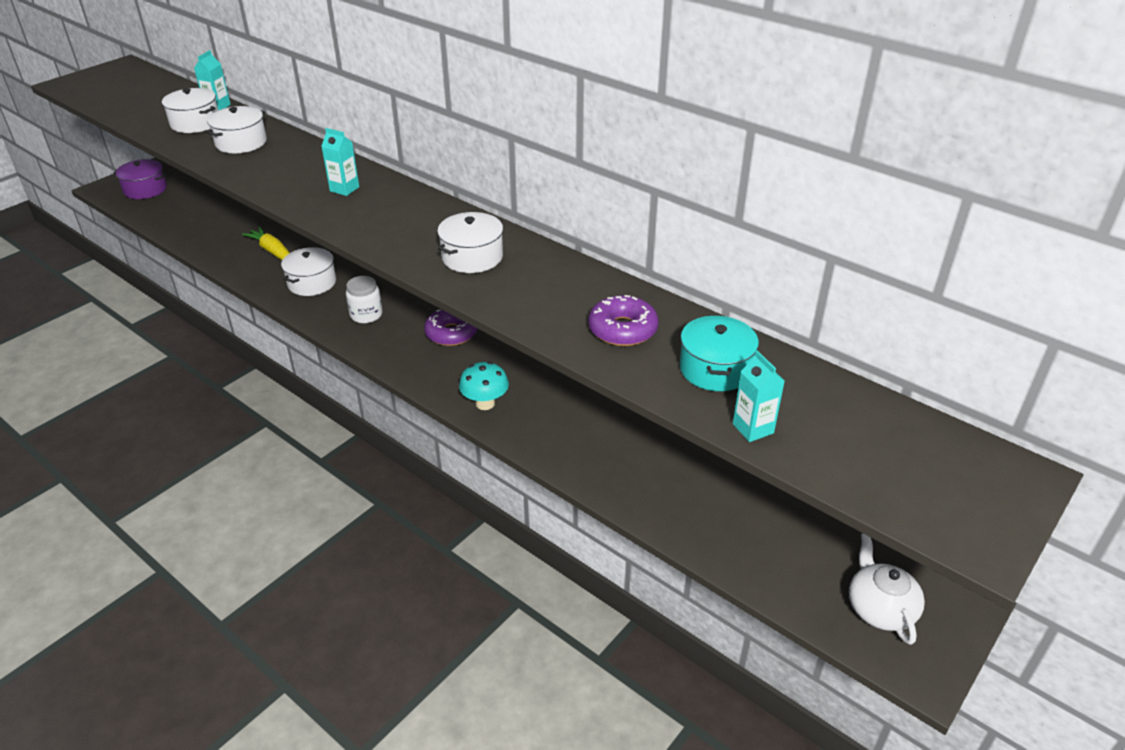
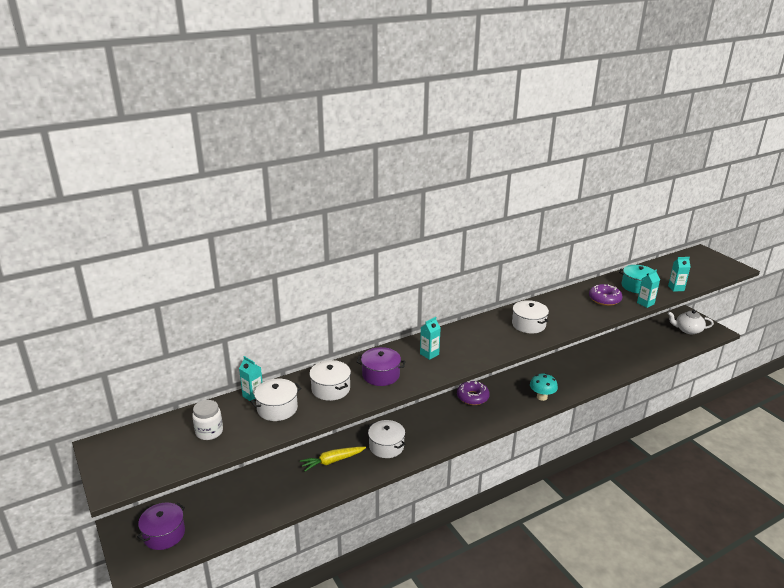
camera: 70 degrees left, 10 degrees down
(280, 166) = (381, 375): none -> purple pot
(366, 315) = (438, 427): white jar -> white jar (209, 432)
(642, 384) = (645, 303): none -> turquoise carton

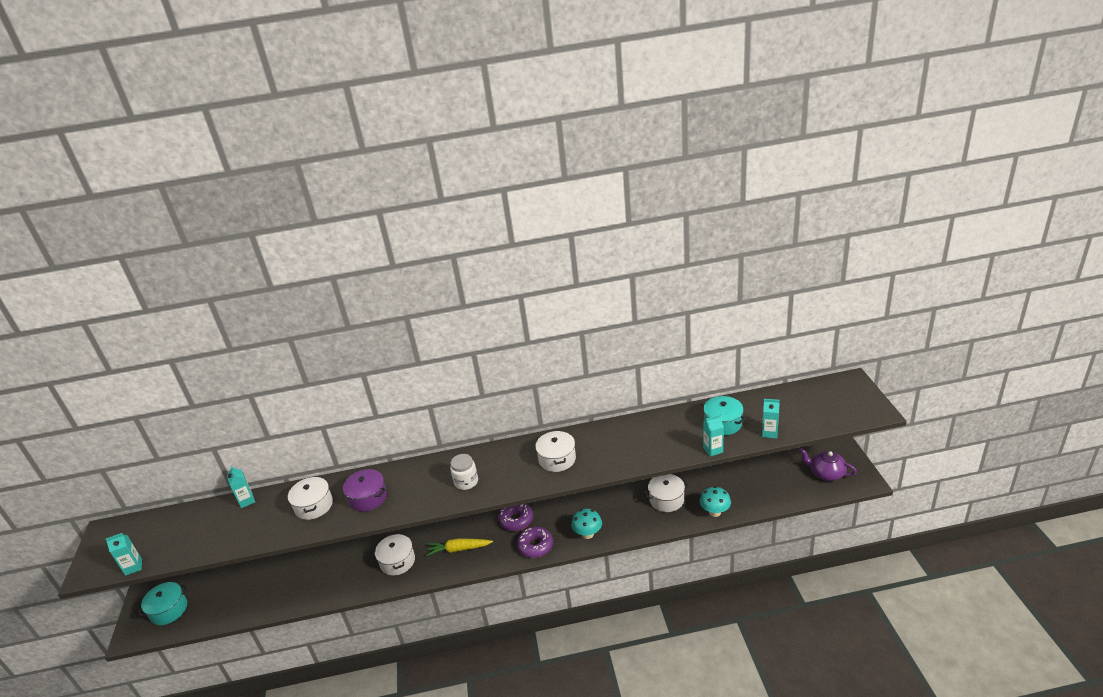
camera: 25 degrees right, 5 degrees up
(164, 534) = (169, 610): purple pot -> turquoise pot
(209, 432) = (188, 533): white jar -> white jar (466, 482)
(277, 408) = (256, 519): white pot -> white pot (666, 499)
(332, 461) = (341, 567): yellow carrot -> yellow carrot (458, 549)
(429, 354) = (430, 480): turquoise carton -> turquoise carton (133, 567)
(604, 299) = (669, 437): purple donut -> purple donut (535, 546)
(629, 366) = (715, 512): none -> turquoise mushroom
(688, 330) = (826, 473): white teapot -> purple teapot

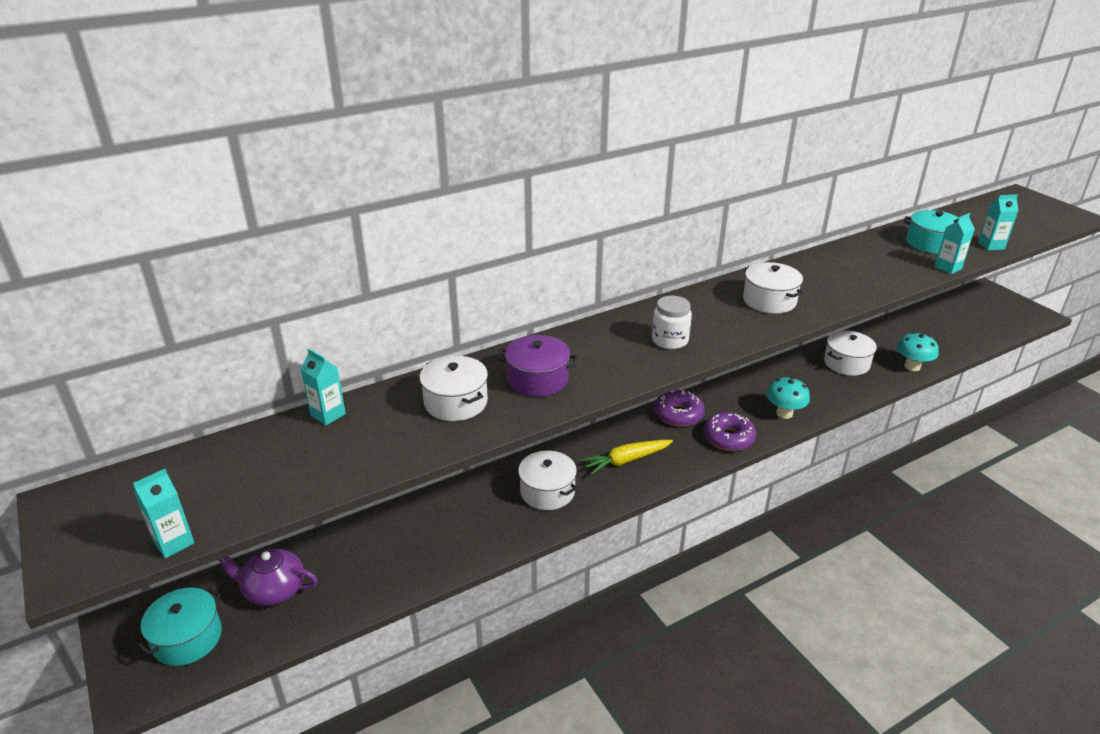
camera: 25 degrees left, 0 degrees up
(826, 473) = (993, 313): purple teapot -> purple teapot (273, 589)

